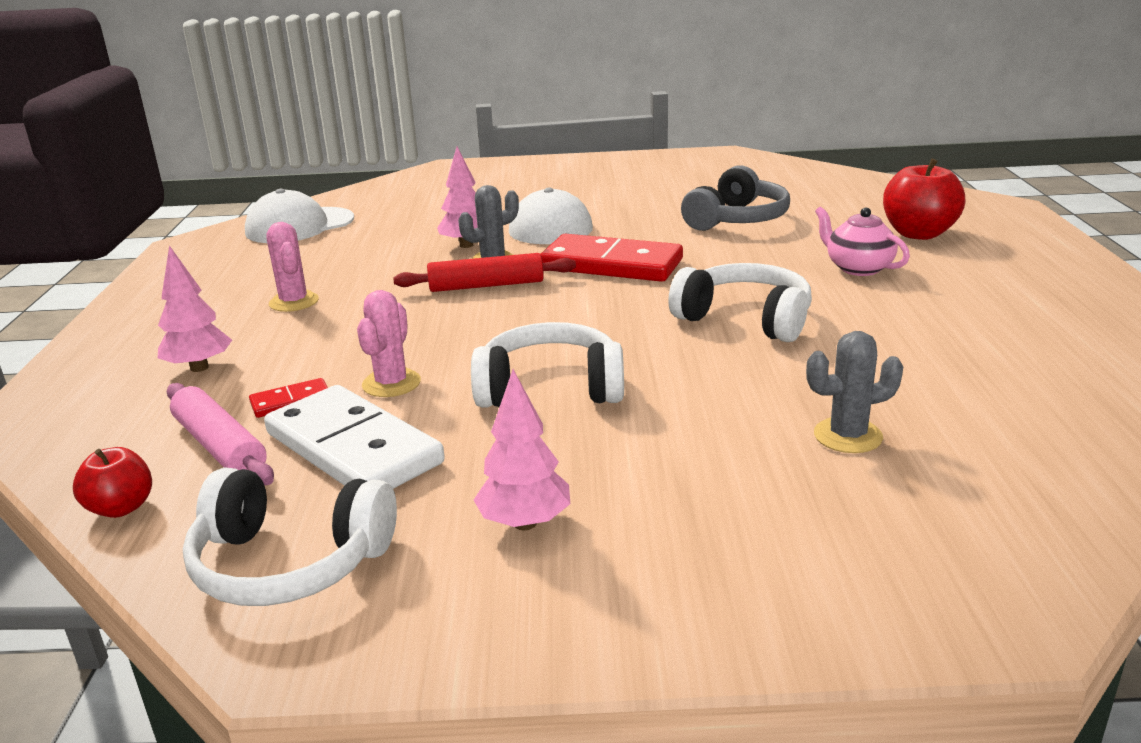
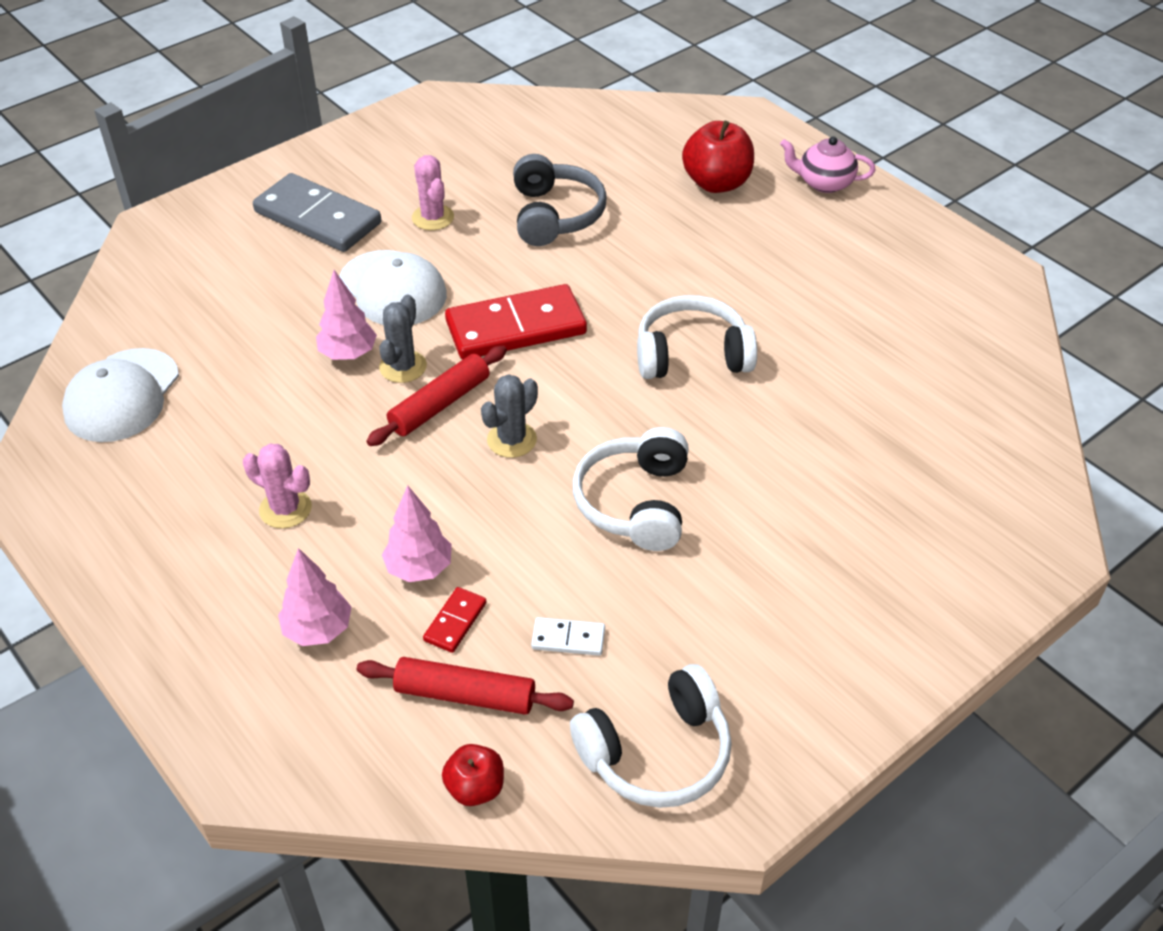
camera: 40 degrees left, 20 degrees up
(219, 447) = (465, 695): pink rolling pin -> red rolling pin
(353, 448) = (568, 639): white domino -> white domino, size x0.44
(391, 383) = (510, 560): pink cactus -> pink cactus (433, 217)
(525, 523) = (759, 634): pink tree -> pink tree (419, 568)
(550, 388) = (635, 503): white headphones -> white headphones turned 45 degrees counterclockwise
(553, 184) = (317, 218): none -> grey domino
(847, 436) = (866, 450): grey cactus -> grey cactus (512, 440)
(858, 268) = (713, 251): pink teapot -> pink teapot (824, 183)

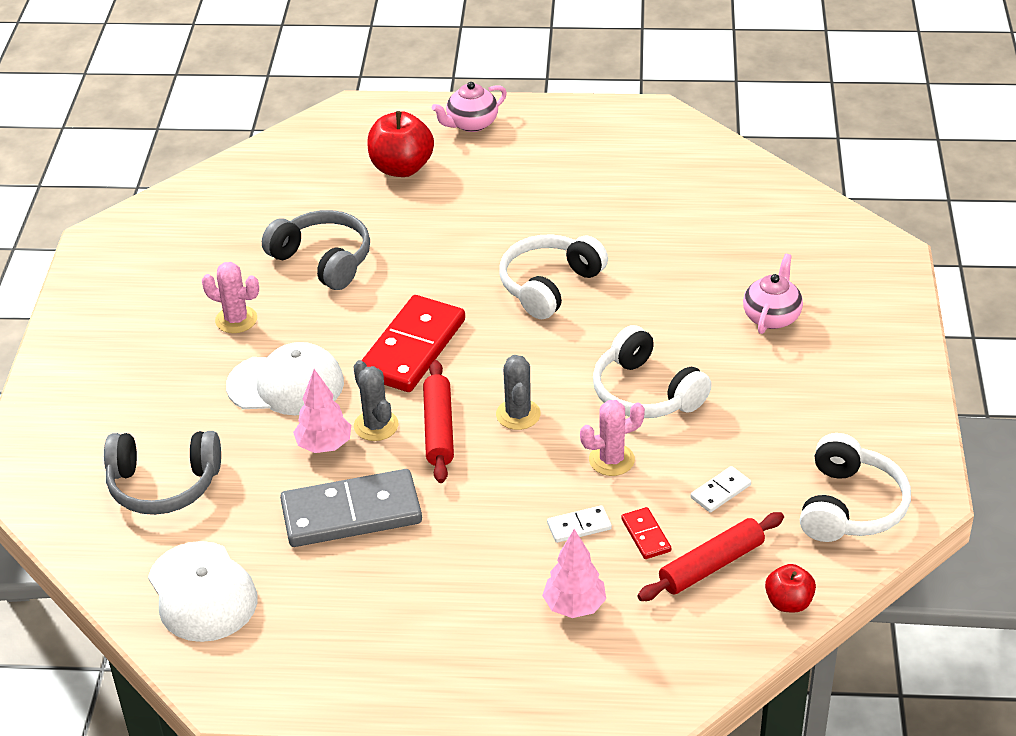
camera: 45 degrees left, 5 degrees down
(215, 301) = (163, 485): none -> grey headphones
(285, 509) = (440, 563): pink cactus -> pink cactus (611, 460)
(317, 218) = (146, 378): grey domino -> grey domino (351, 513)
(419, 568) = (579, 526): pink tree -> white domino
(844, 524) = (772, 317): none -> pink teapot

